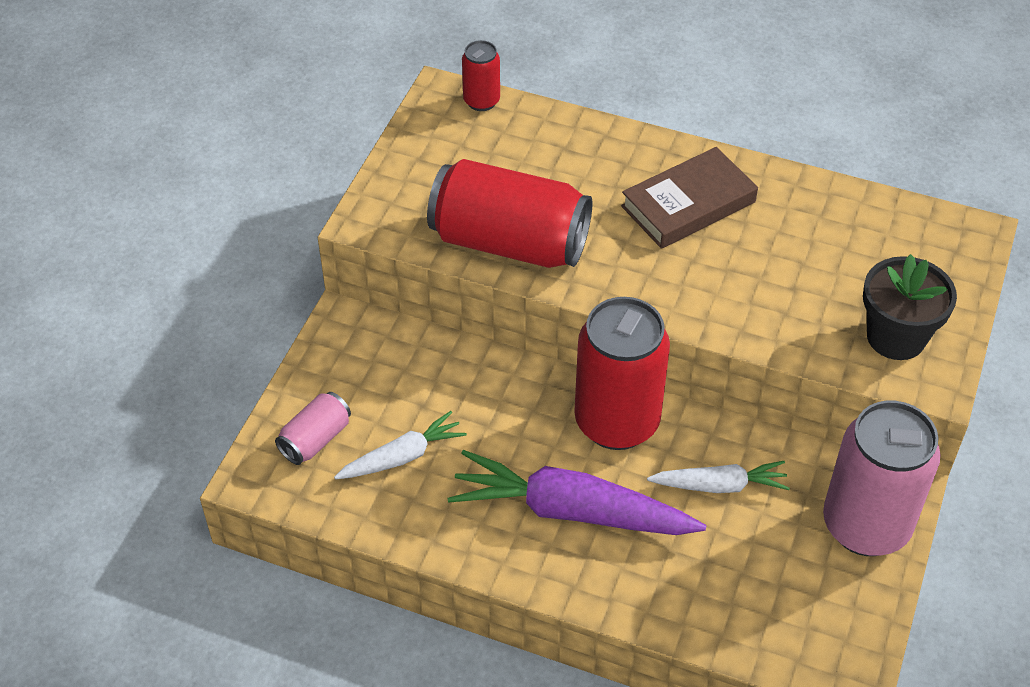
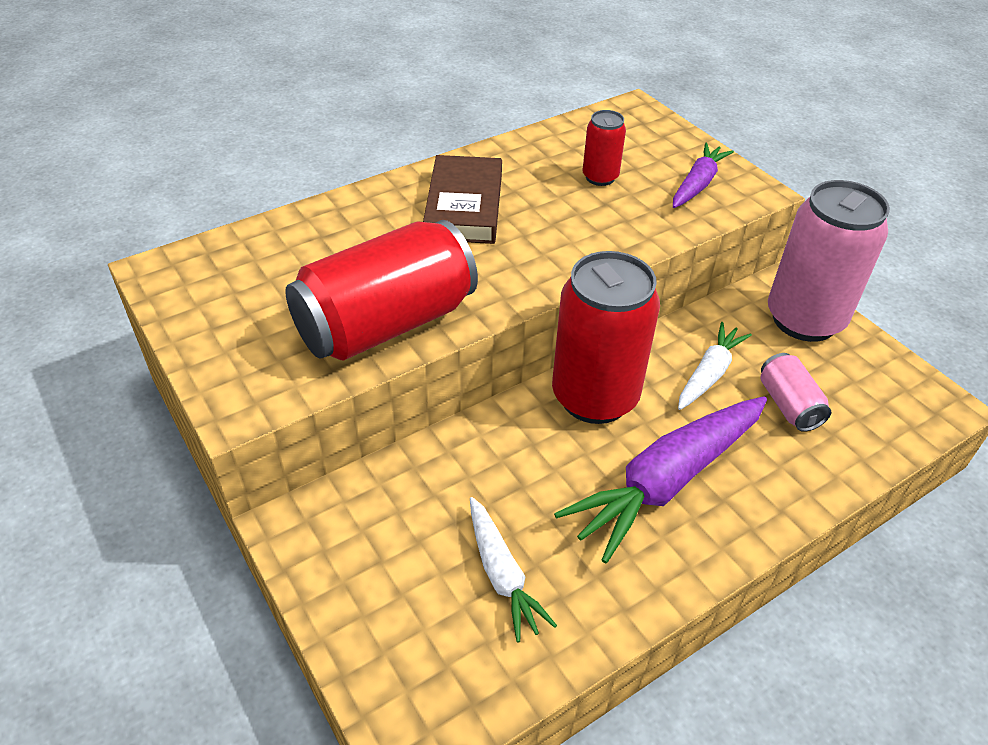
camera: 55 degrees left, 5 degrees down
(315, 439) = (414, 641): pink can -> pink can (788, 405)
(402, 456) = (502, 575): white carrot -> white carrot turned 150 degrees clockwise
(481, 101) = (202, 252): red can -> red can (600, 177)
(896, 337) = (697, 184): black flower pot -> purple carrot

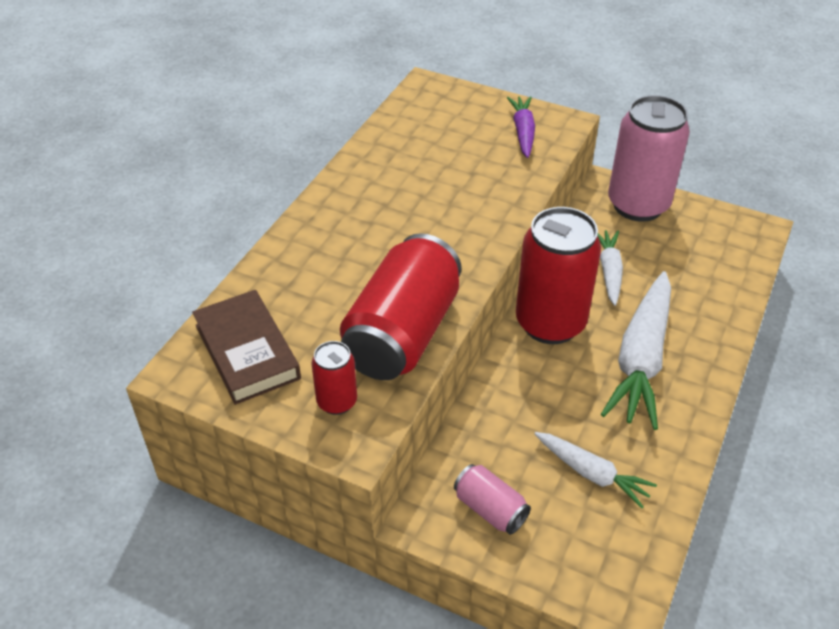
camera: 30 degrees left, 0 degrees up
(464, 206) = (373, 217): brown book -> brown book (247, 351)
(600, 177) = (451, 153): red can -> red can (337, 402)
(666, 482) = (641, 359): purple carrot -> white carrot
(788, 405) = (673, 270): pink can -> pink can (490, 509)

